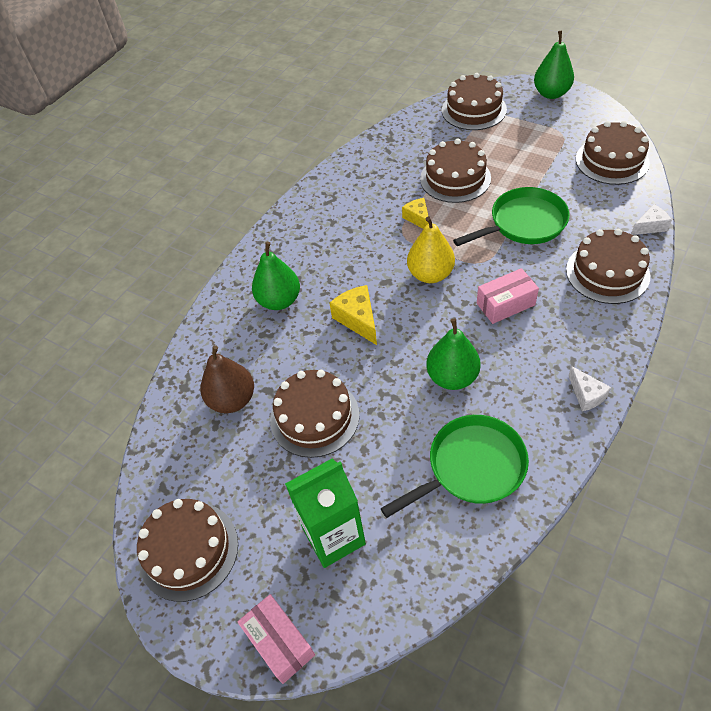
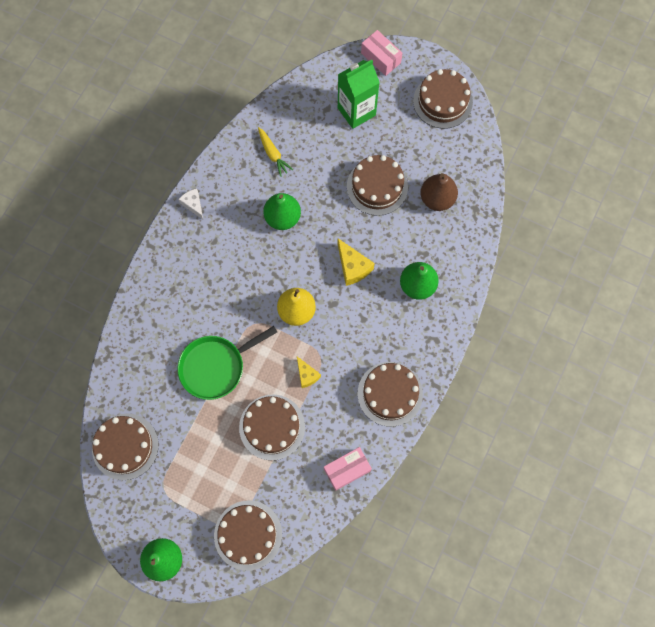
camera: 170 degrees right, 20 degrees up
(471, 467) = (273, 154): green pan -> yellow carrot
(505, 304) = (239, 280): pink box -> pink box (347, 469)
(607, 272) = (157, 311): brown cake -> brown cake (390, 394)
(650, 226) = (112, 360): white cheese -> none

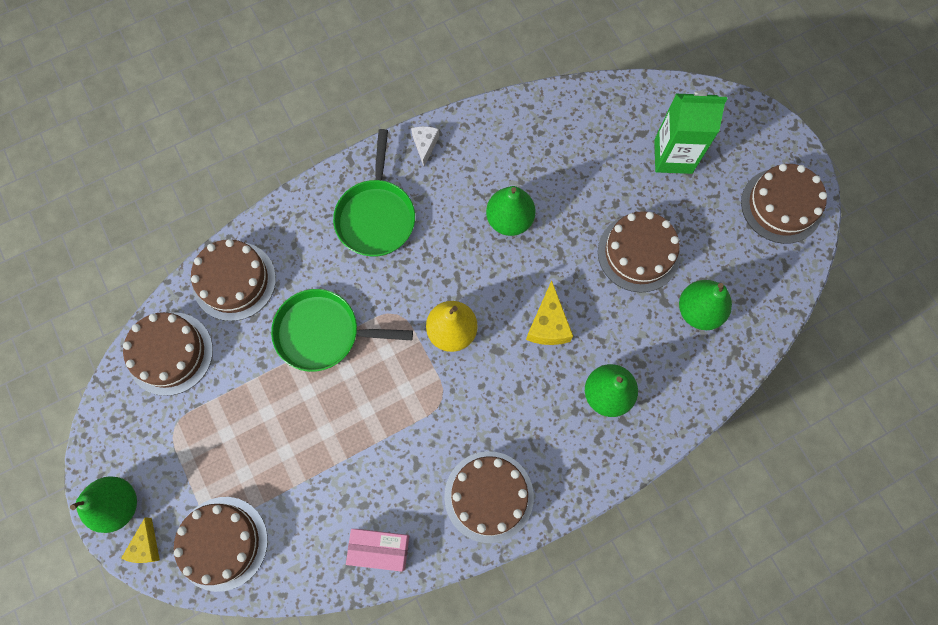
camera: 35 degrees right, 0 degrees up
(195, 271) = (376, 216): none -> green pan
(272, 427) = (334, 441): brown cake -> brown cake (234, 281)
(273, 154) = (548, 145): yellow carrot -> none
(307, 375) = (412, 410): yellow cheese -> yellow cheese (146, 546)
(381, 58) = (742, 115): pink box -> none
(437, 199) = (698, 311): brown pear -> green pear

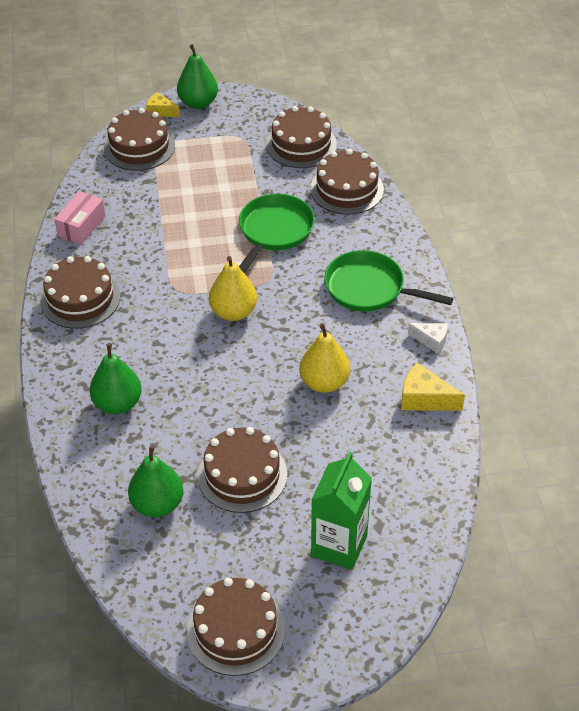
camera: 110 degrees right, 25 degrees down
(509, 220) = (324, 382): green pear -> yellow pear
(548, 324) = (205, 381): yellow cheese -> yellow cheese (424, 399)

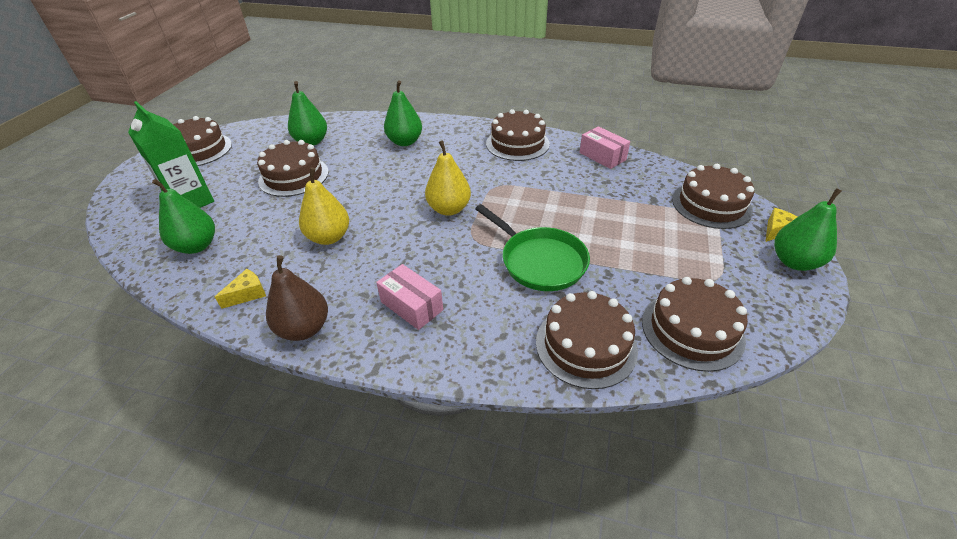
camera: 115 degrees right, 5 degrees down
(369, 288) = (411, 306): green pan -> pink box
(397, 482) = (197, 246): none -> green pear
(424, 399) = (248, 294): yellow cheese -> yellow cheese, size x0.66
(431, 340) = (304, 328): white cheese -> brown pear

